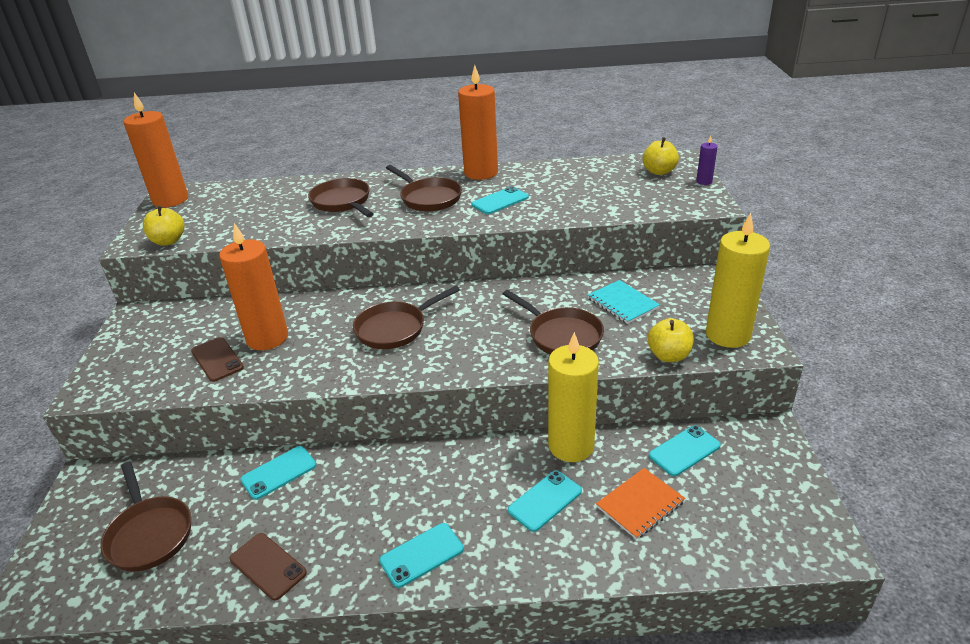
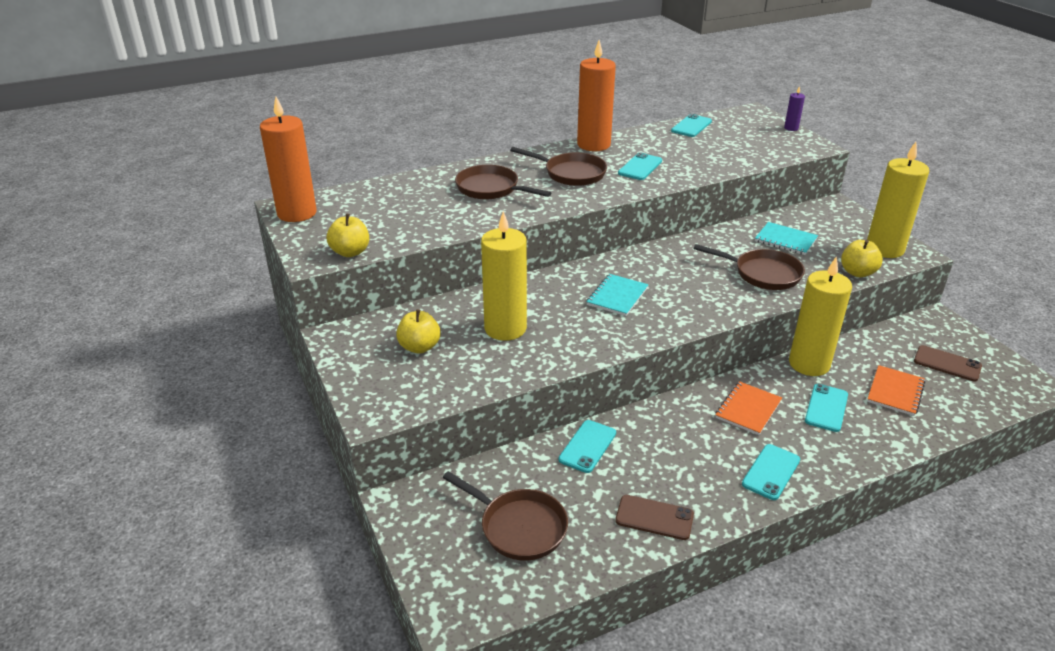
camera: 25 degrees left, 0 degrees up
(217, 359) = (476, 357): brown phone -> brown phone (947, 364)
(267, 338) = (505, 328): orange candle -> yellow candle
(395, 328) = (617, 296): brown pan -> turquoise notebook
(461, 478) = (748, 409): none -> orange notebook
(659, 171) = (747, 124): yellow apple -> yellow apple (419, 347)
(684, 451) = (893, 347): turquoise phone -> turquoise phone (691, 126)

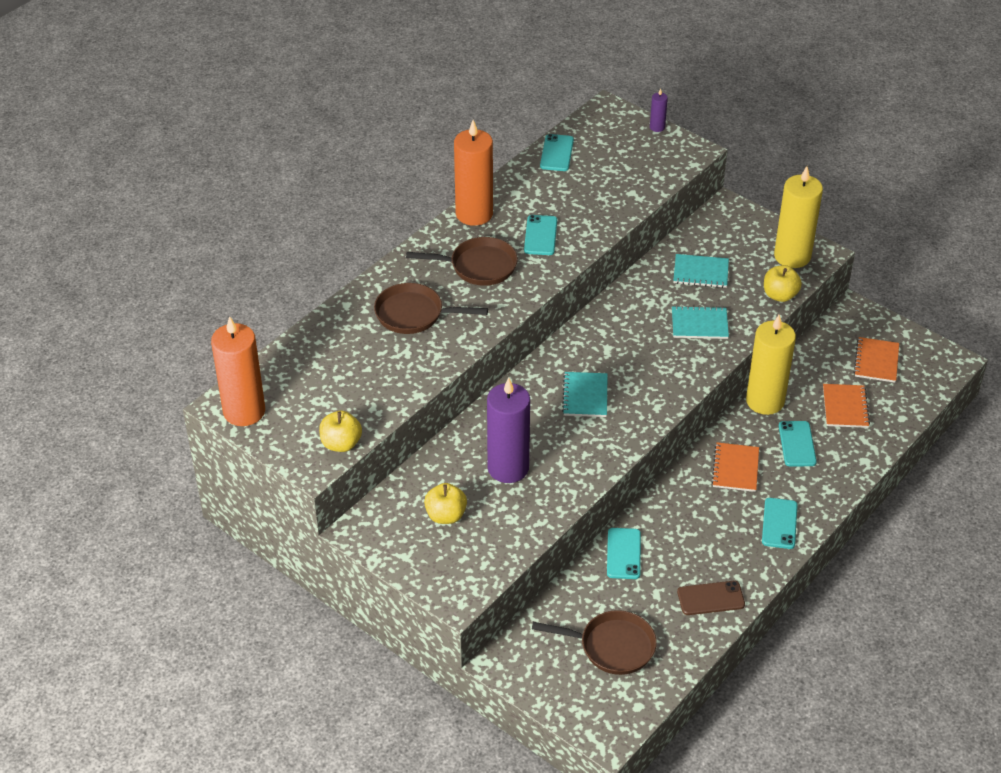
camera: 25 degrees left, 10 degrees up
(505, 328) = (508, 468): yellow candle -> purple candle
(763, 274) = (699, 324): brown pan -> turquoise notebook
(947, 364) = (876, 361): brown phone -> orange notebook

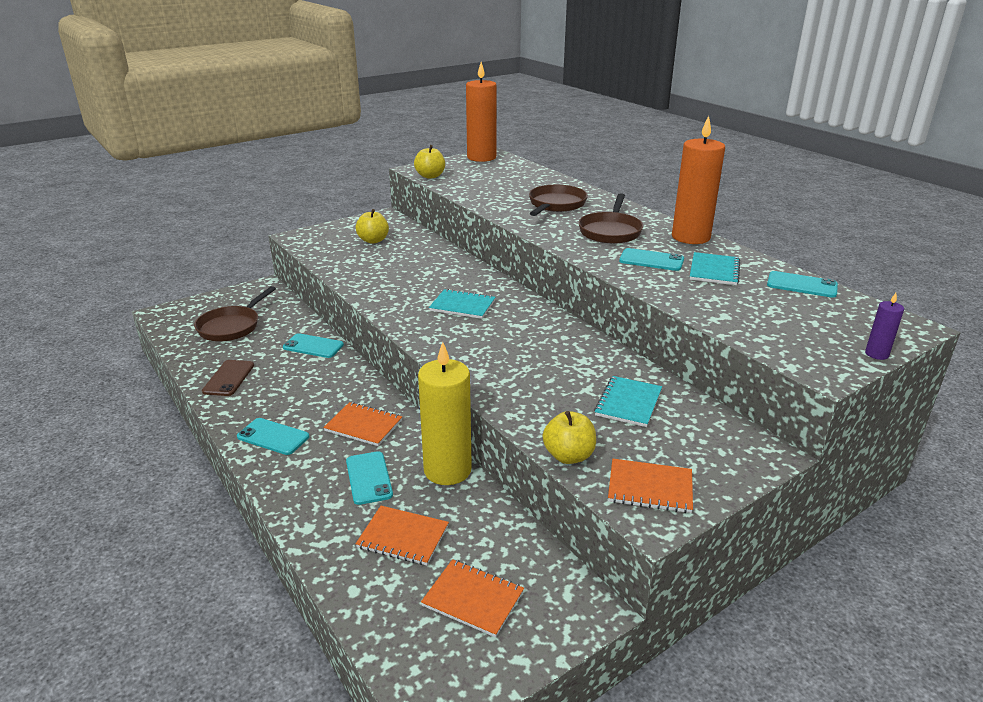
camera: 105 degrees right, 15 degrees down
(508, 468) = (402, 265): purple candle -> none
(699, 324) = (536, 384): turquoise notebook -> turquoise notebook (714, 270)
(792, 256) = (650, 488): yellow candle -> orange notebook
(797, 444) = (368, 478): turquoise phone -> turquoise phone turned 60 degrees clockwise

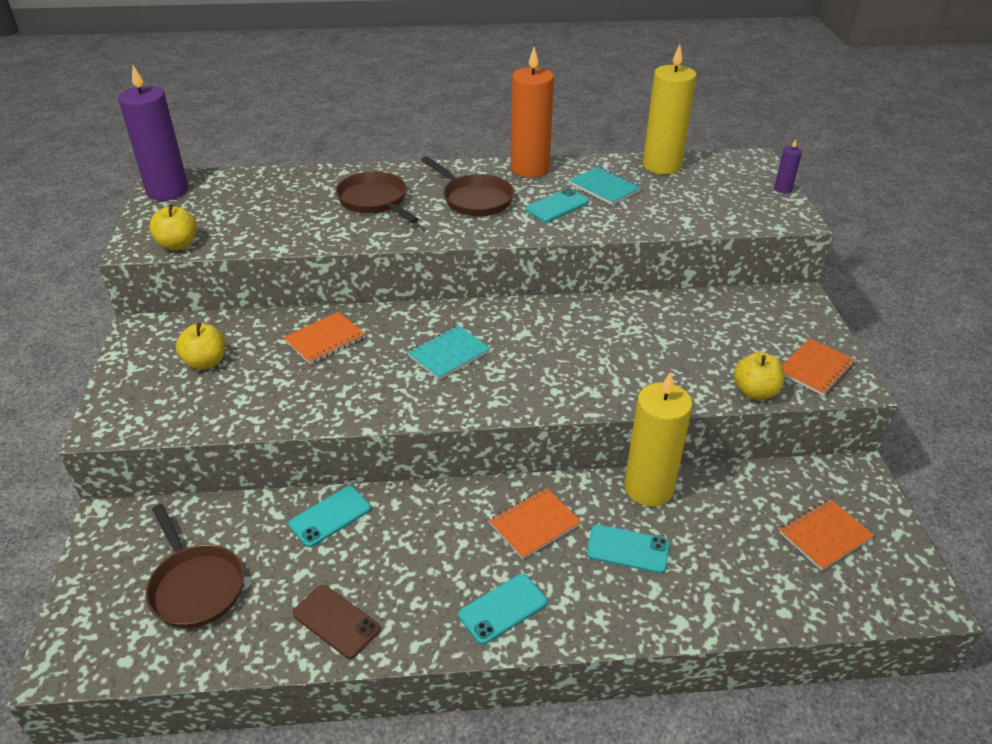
camera: 60 degrees left, 10 degrees up
(403, 537) = (728, 553): orange notebook -> orange notebook (325, 340)
(481, 157) = (167, 191): orange candle -> purple candle
(628, 403) = (698, 329): turquoise notebook -> none
(801, 285) = (662, 165): turquoise phone -> yellow candle

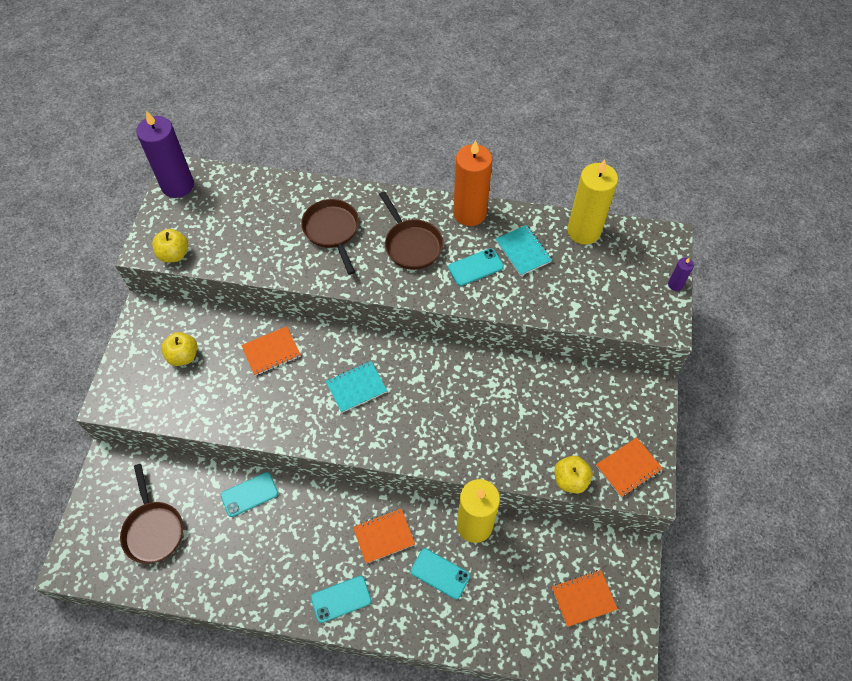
camera: 15 degrees right, 20 degrees up
(336, 621) = (234, 580): brown phone -> none

